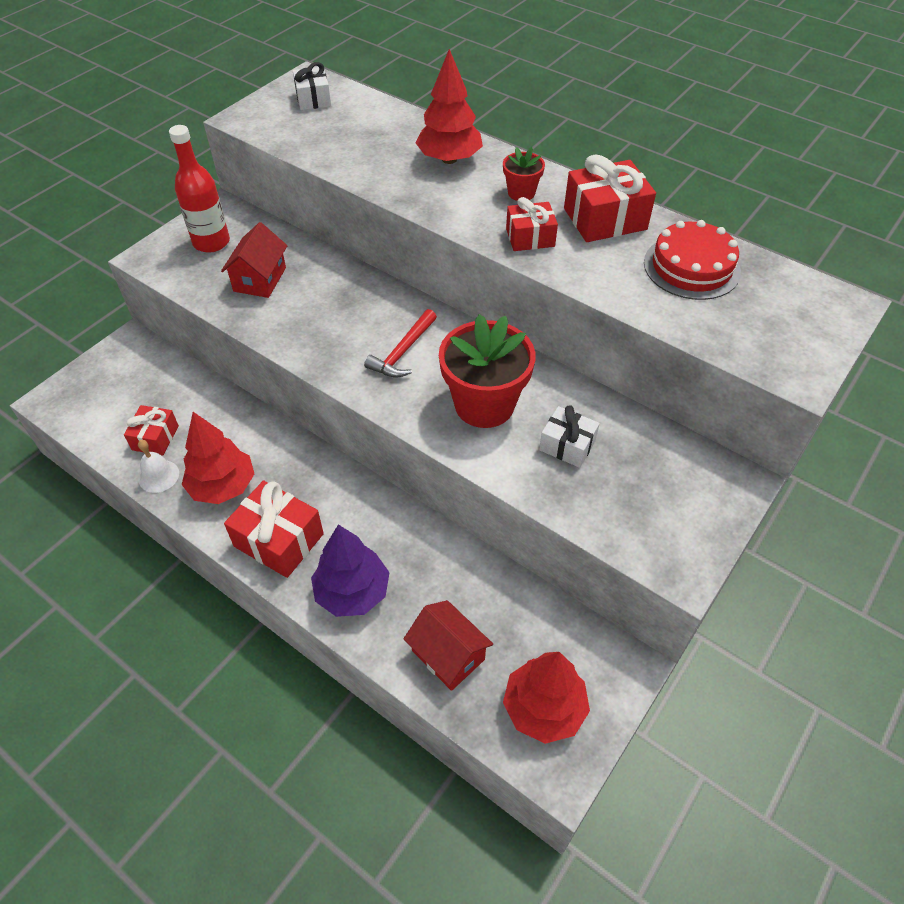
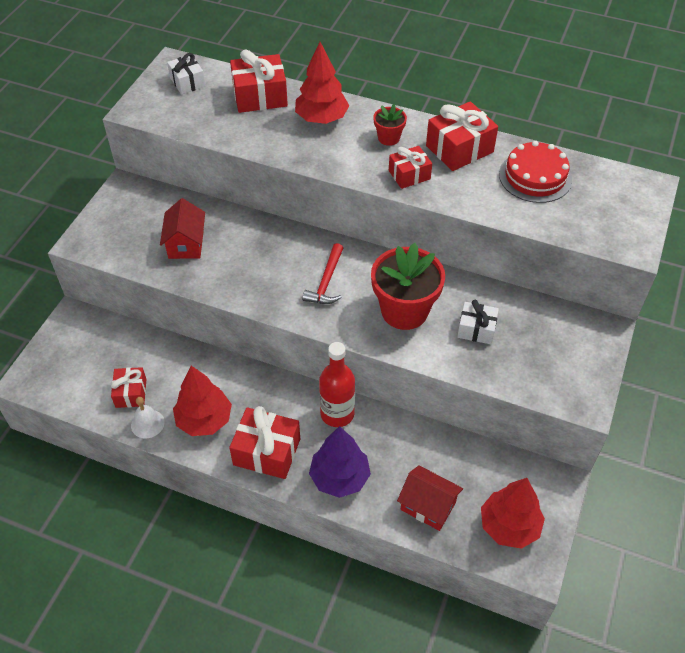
camera: 15 degrees left, 0 degrees up
(211, 242) = (130, 219): red bottle -> red bottle (337, 414)
(388, 125) = (260, 96): none -> red gift

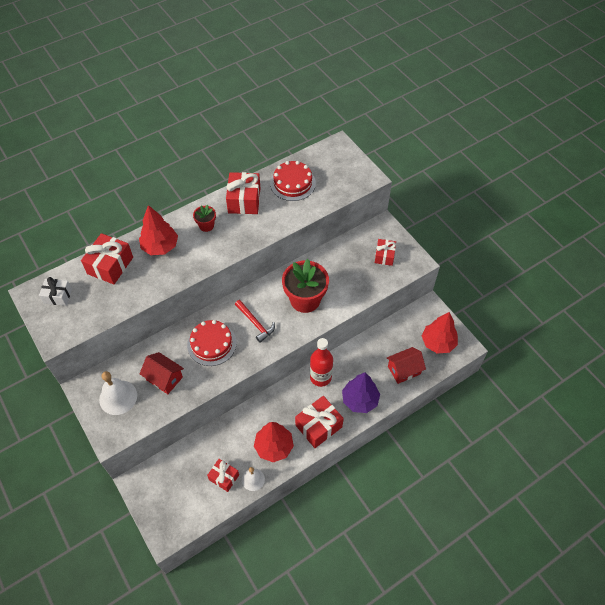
camera: 55 degrees left, 5 degrees up
(134, 220) = (118, 397): none -> white bell
(264, 258) = (211, 344): none -> red cake
(409, 175) = (243, 234): red gift -> red gift (384, 256)
(476, 329) = (342, 276): white gift -> none

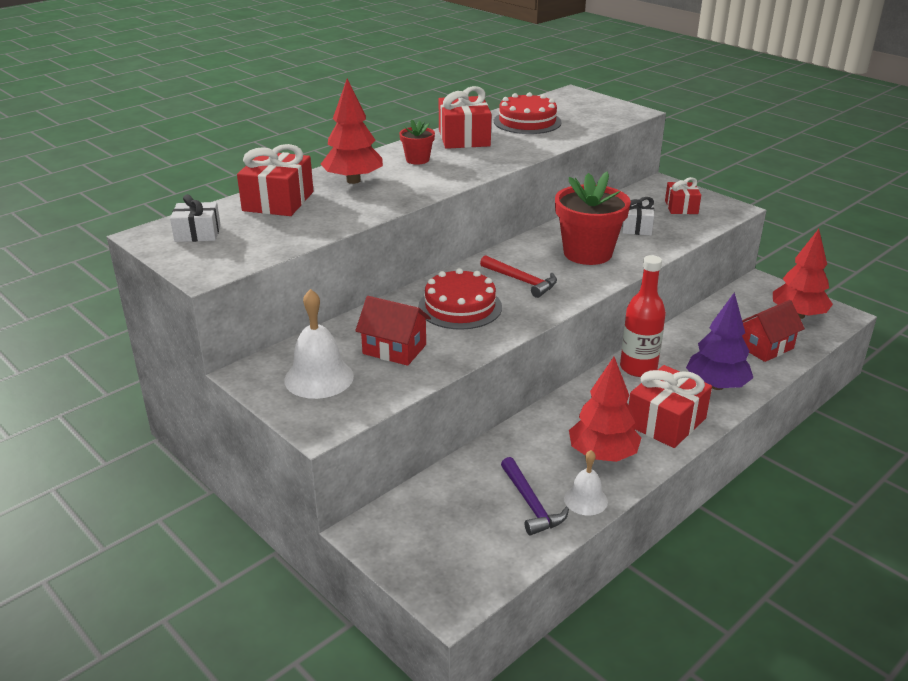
camera: 10 degrees left, 25 degrees down
(224, 477) = (531, 504): red gift -> purple hammer
(346, 275) = (636, 227): none -> white gift

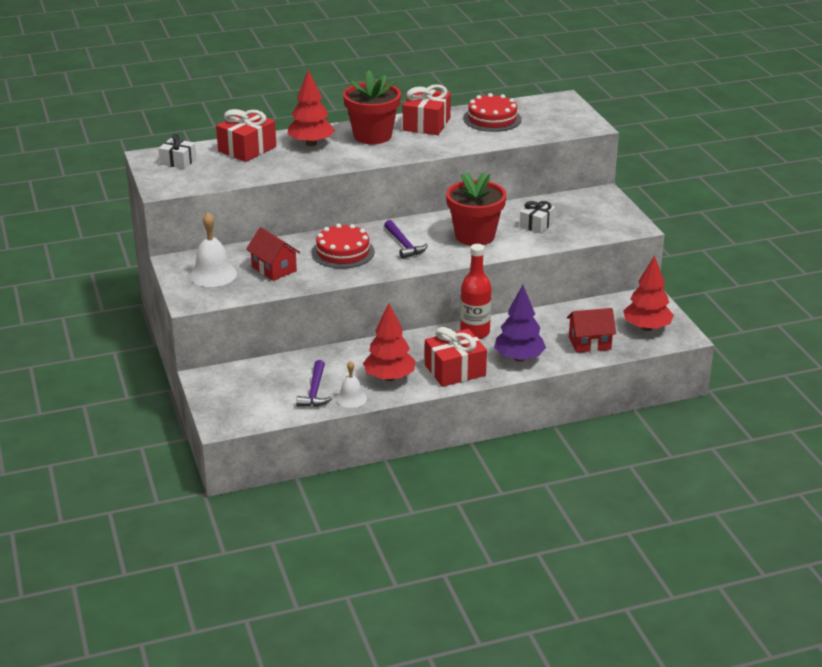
camera: 25 degrees right, 0 degrees up
(417, 160) = (372, 136): red flower pot -> red flower pot, size x2.04
(521, 281) = (404, 245): red hammer -> purple hammer
(681, 207) = (593, 217): red gift -> none

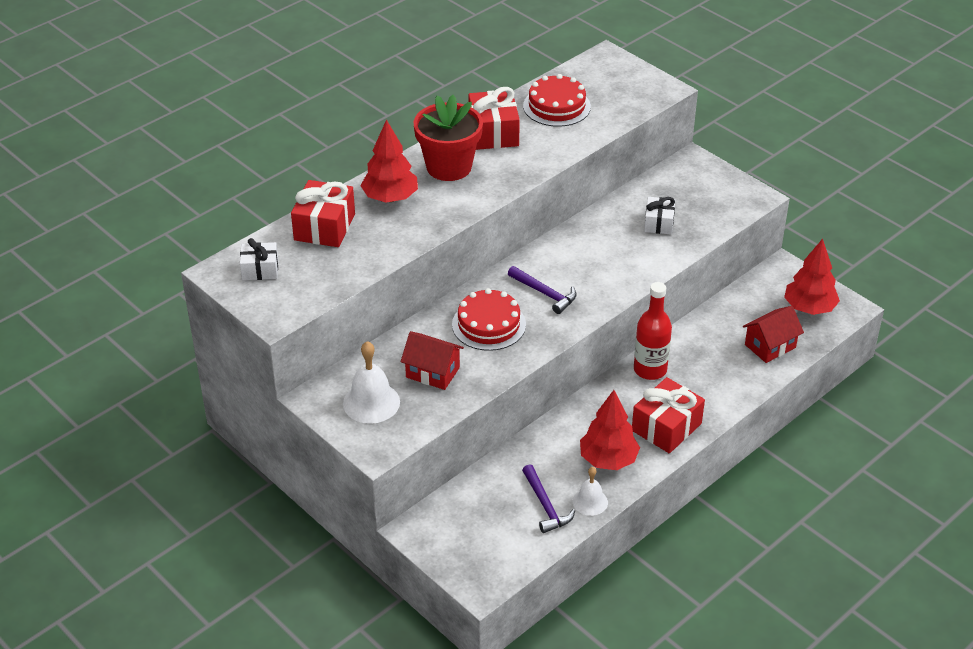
camera: 25 degrees left, 10 degrees up
(475, 236) = (608, 258): red flower pot -> none
(519, 358) = (717, 389): purple tree -> none

